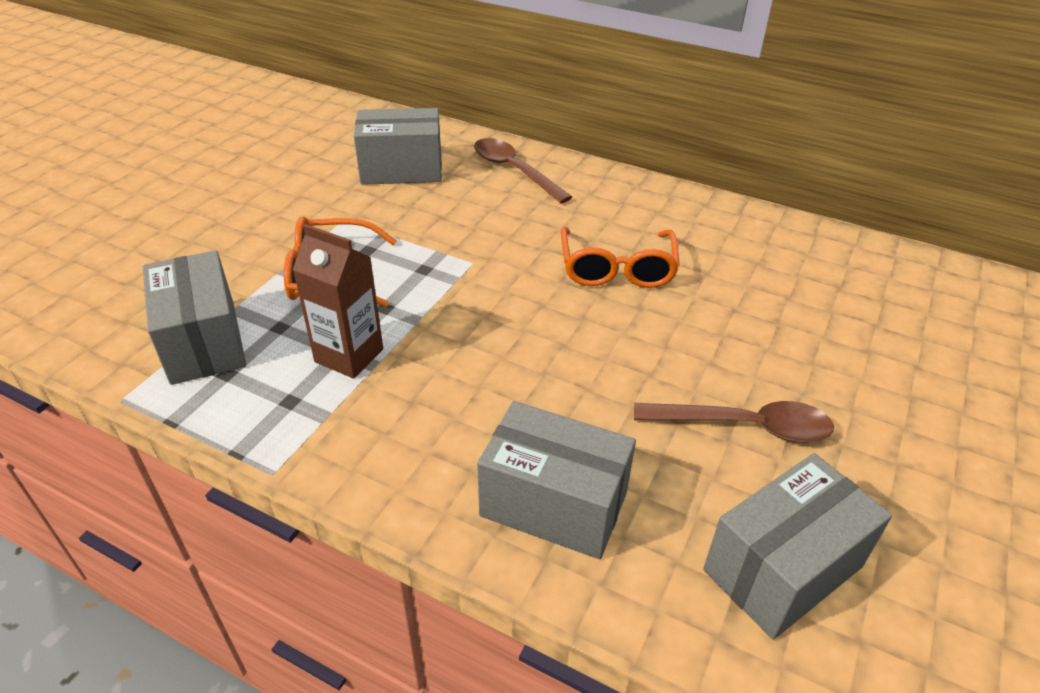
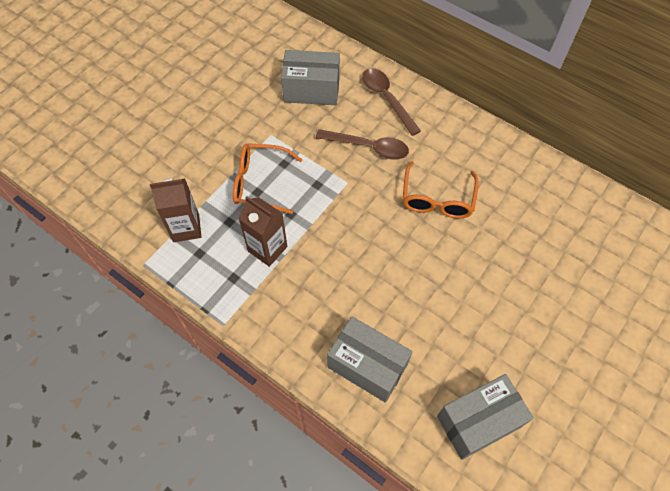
camera: 10 degrees right, 20 degrees up
(203, 342) = (186, 228): grey box -> brown carton
(745, 426) = (484, 330): brown spoon -> brown spoon (369, 147)

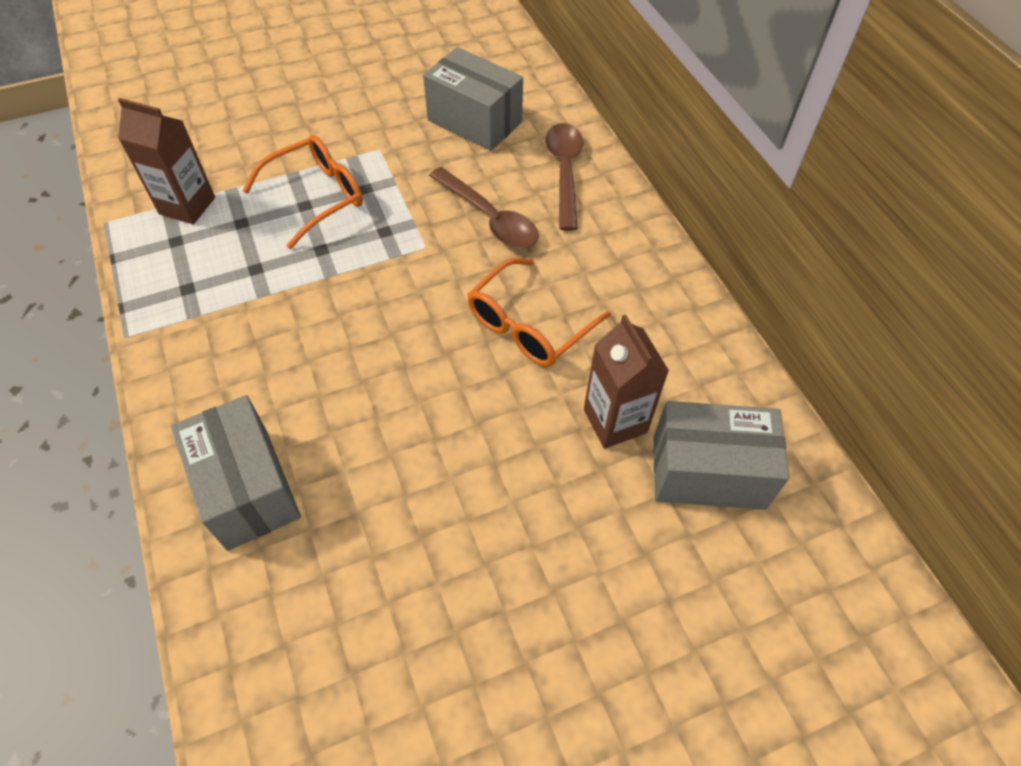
camera: 30 degrees right, 5 degrees down
(260, 183) = (317, 196): orange glasses -> orange glasses turned 105 degrees clockwise
(267, 249) = (256, 276): brown carton -> brown carton (615, 421)
(478, 421) = (329, 660): grey box -> grey box (708, 472)

